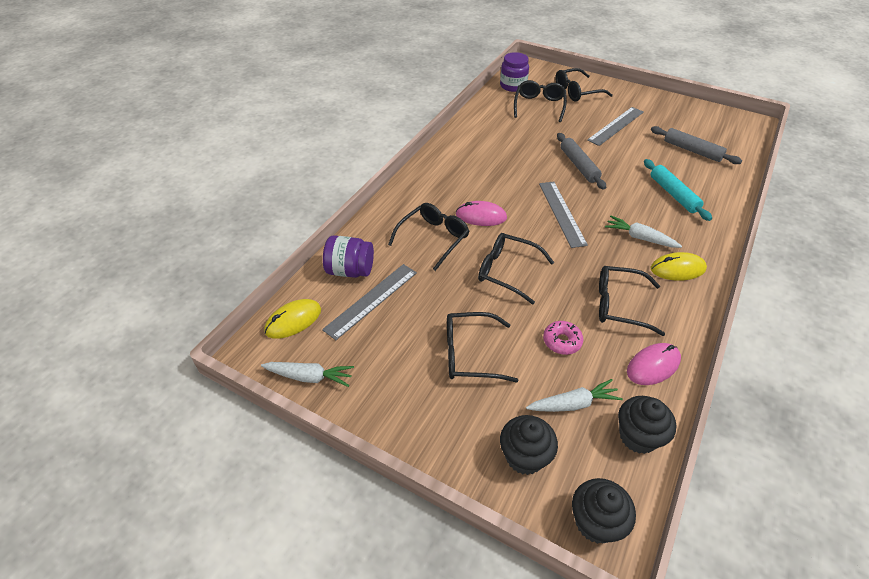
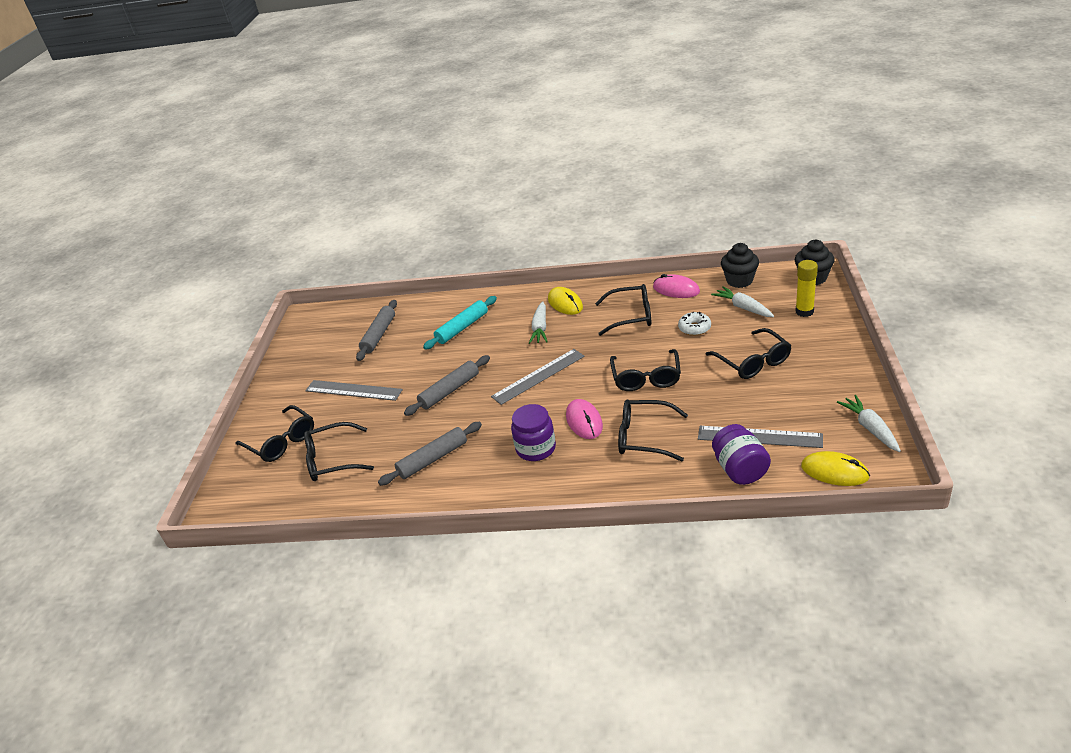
camera: 110 degrees left, 10 degrees down
(503, 141) = (433, 459): none -> grey rolling pin
(513, 86) = (285, 502): purple jar -> purple jar (536, 448)
(524, 456) = (804, 311): black cupcake -> yellow glue stick
(562, 341) = (694, 328): pink donut -> white donut
(619, 305) = (631, 316): black glasses -> black glasses turned 75 degrees counterclockwise

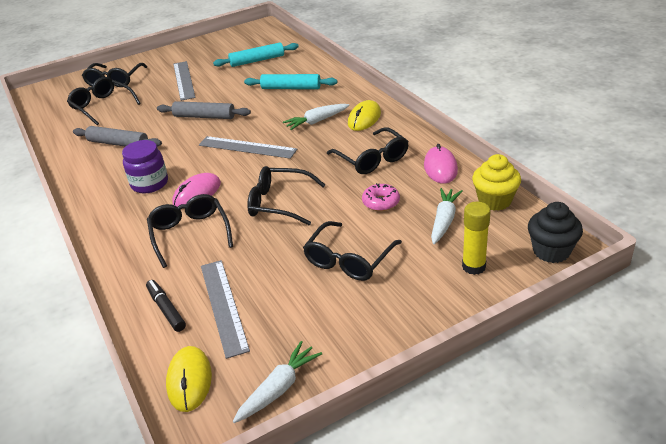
camera: 55 degrees right, 0 degrees up
(379, 335) = (257, 60): grey rolling pin -> turquoise rolling pin
(646, 378) = (279, 203): black glasses -> black glasses turned 45 degrees clockwise
(694, 328) = (381, 202): white donut -> pink donut
(739, 281) = (494, 201): black cupcake -> yellow cupcake
(740, 470) = (166, 309): purple jar -> black marker

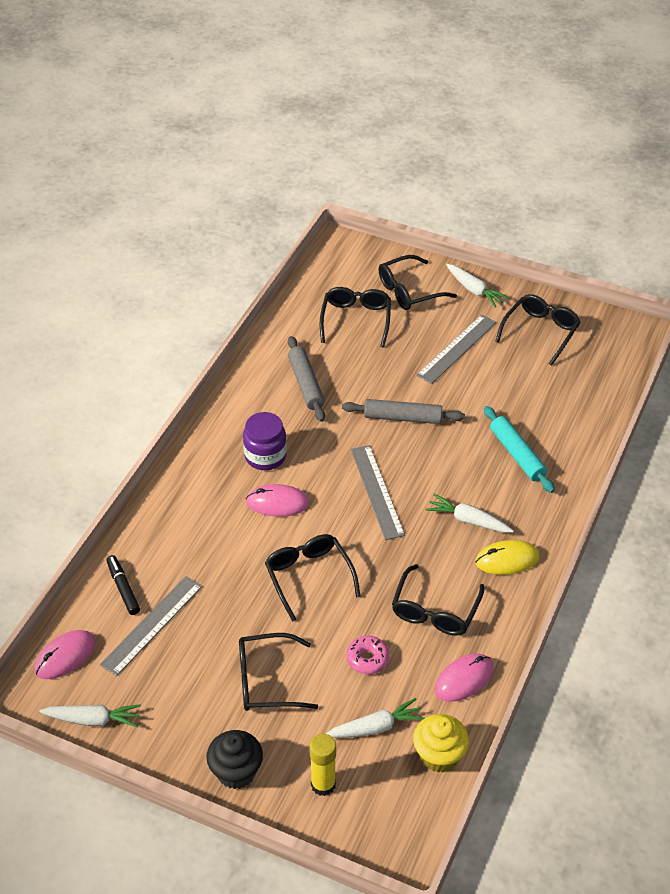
camera: 50 degrees right, 10 degrees up
(152, 60) = (474, 290): none -> white carrot
(166, 309) = (123, 588): black marker -> black marker turned 45 degrees counterclockwise
(189, 380) = (65, 656): yellow mouse -> pink mouse
(190, 234) = (220, 538): black glasses -> black glasses (540, 332)
(204, 117) = (402, 418): grey rolling pin -> grey rolling pin turned 60 degrees counterclockwise
(257, 60) = (551, 384): turquoise rolling pin -> none
(551, 251) = (389, 840): black cupcake -> black cupcake (236, 772)

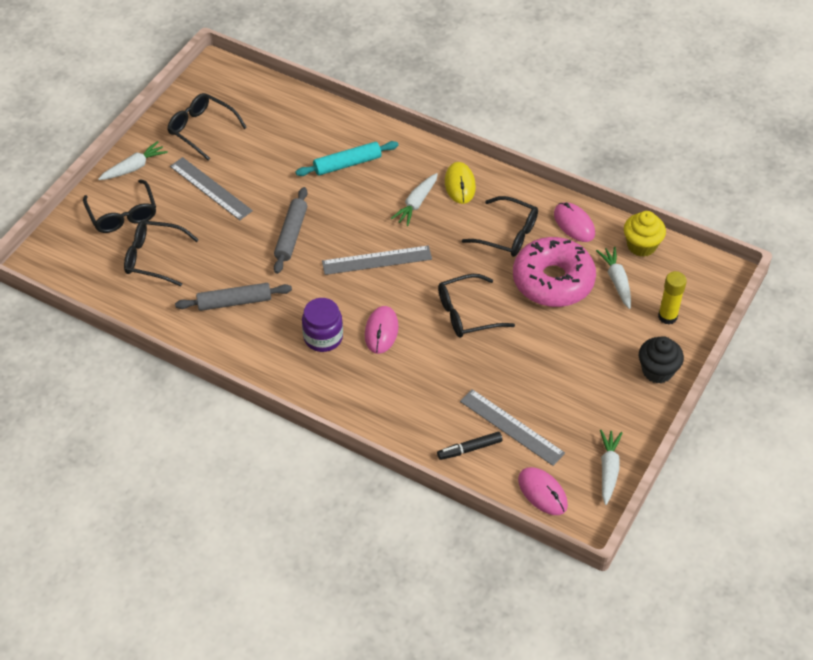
camera: 85 degrees left, 5 degrees up
(266, 681) = (572, 347): black glasses -> none
(367, 659) = (553, 281): pink donut -> pink donut, size x2.36

